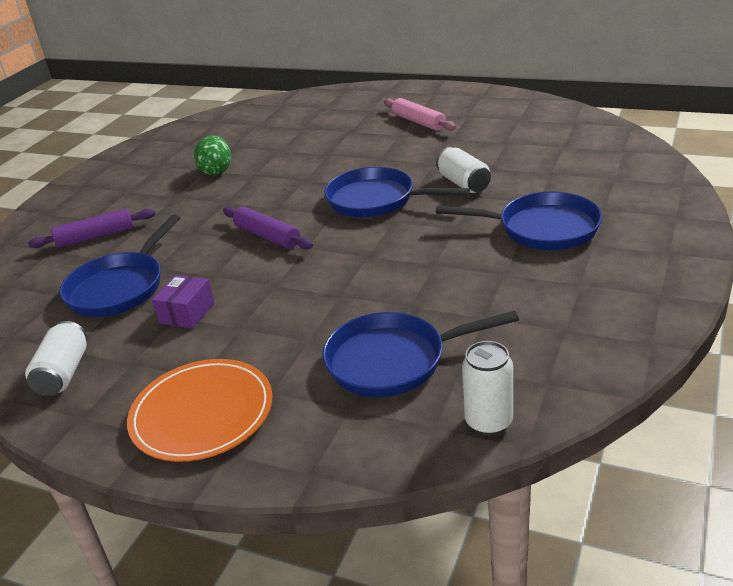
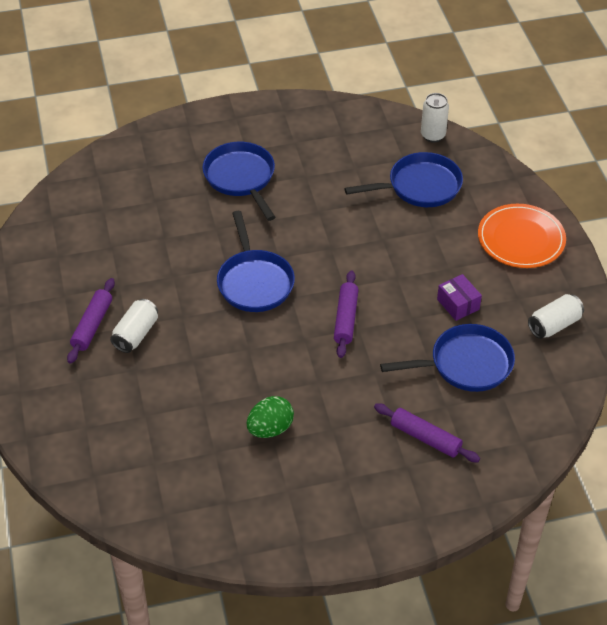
camera: 130 degrees left, 15 degrees up
(187, 313) = (458, 304): purple box -> purple box turned 75 degrees clockwise
(393, 360) = (419, 186): blue pan -> blue pan turned 60 degrees counterclockwise
(418, 122) = (92, 325): pink rolling pin -> purple rolling pin
(463, 183) = (199, 242): white can -> white can (136, 334)

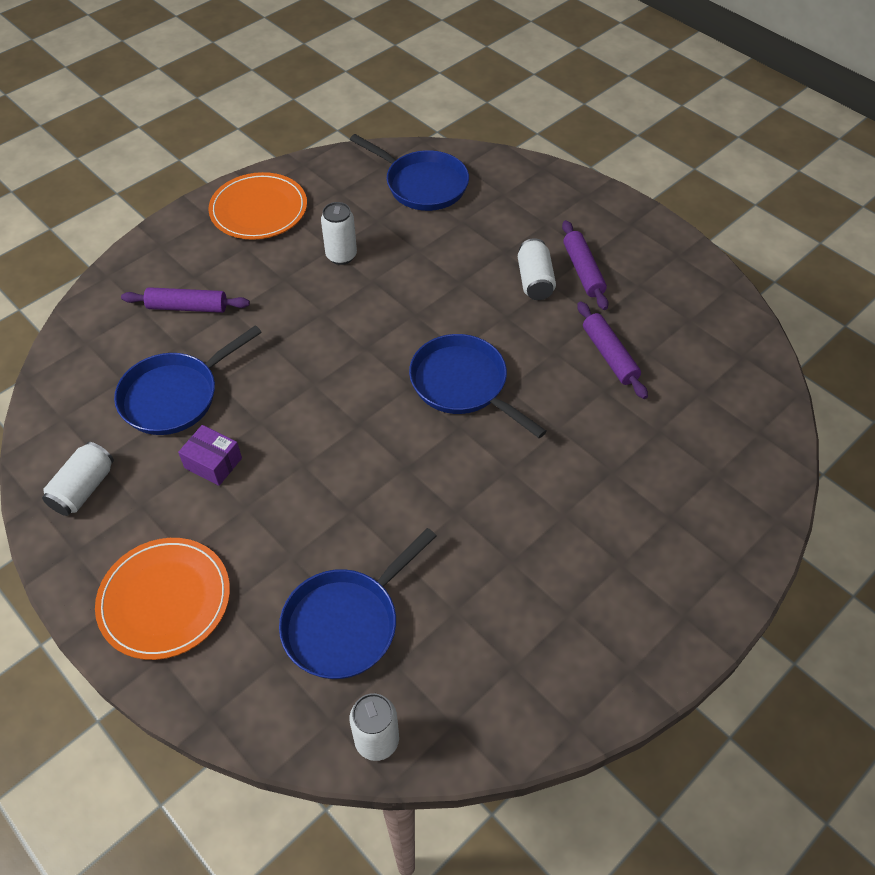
camera: 150 degrees right, 5 degrees up
(241, 178) = (589, 514): blue pan -> blue pan (422, 184)
(270, 429) = (341, 256): green egg -> white can
(313, 516) = (259, 210): none -> orange plate
(346, 319) = (334, 388): purple rolling pin -> purple rolling pin (609, 355)

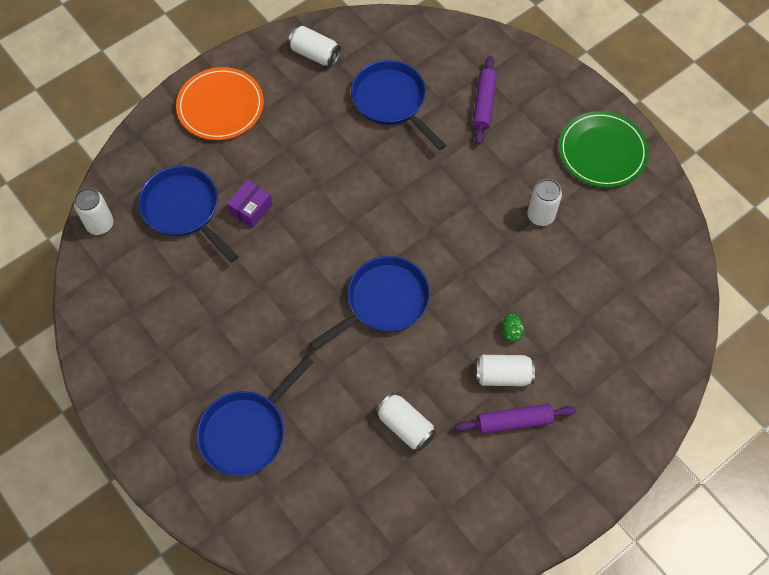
camera: 95 degrees right, 10 degrees up
(213, 463) = (326, 128): purple box -> purple box (251, 209)
(259, 210) = (602, 151): orange plate -> green plate
(422, 184) = (640, 288): blue pan -> blue pan (247, 431)
(484, 275) = (511, 332): none -> green egg
(609, 355) = (405, 426): purple rolling pin -> white can

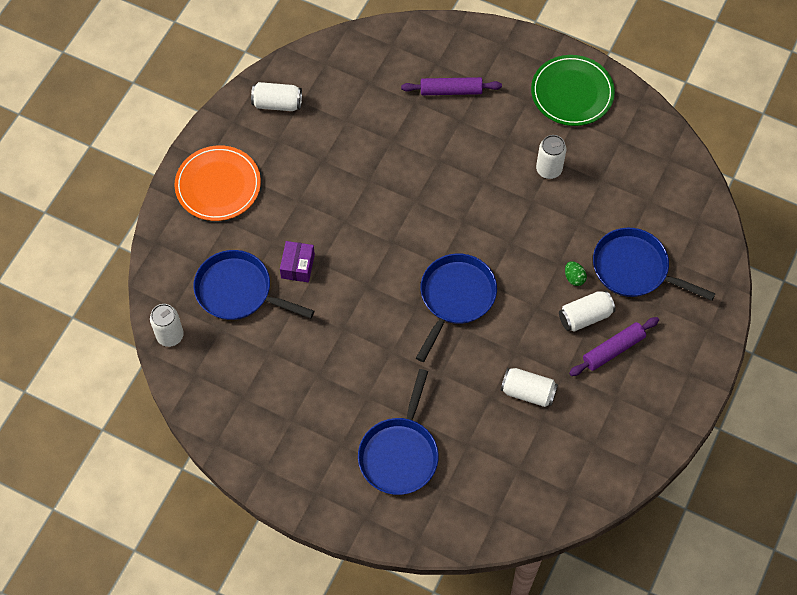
camera: 25 degrees left, 0 degrees up
(392, 102) = (370, 120): blue pan -> blue pan (635, 269)
(483, 104) = (451, 91): purple rolling pin -> purple rolling pin turned 75 degrees counterclockwise

